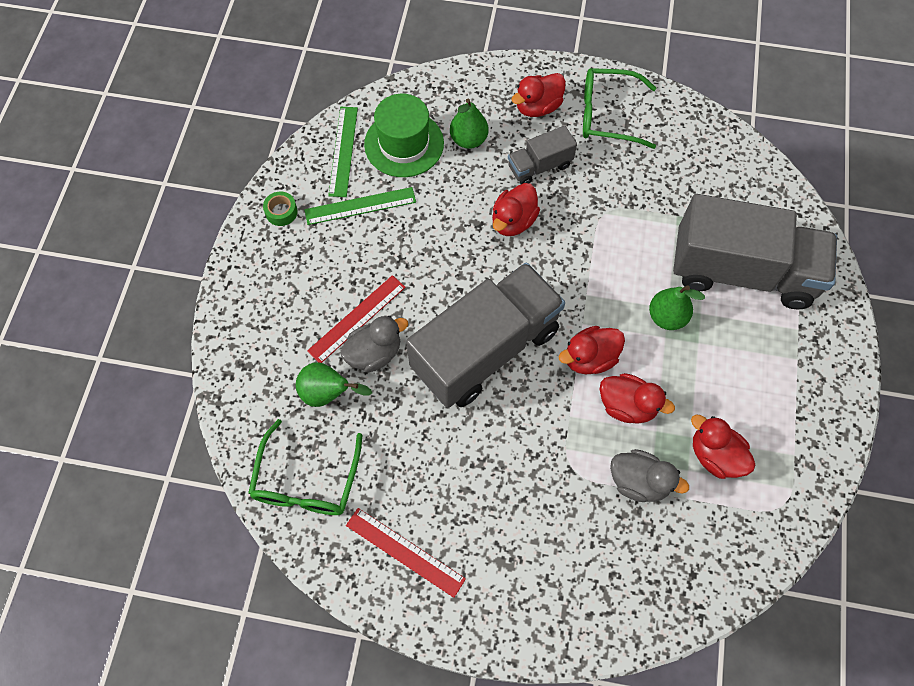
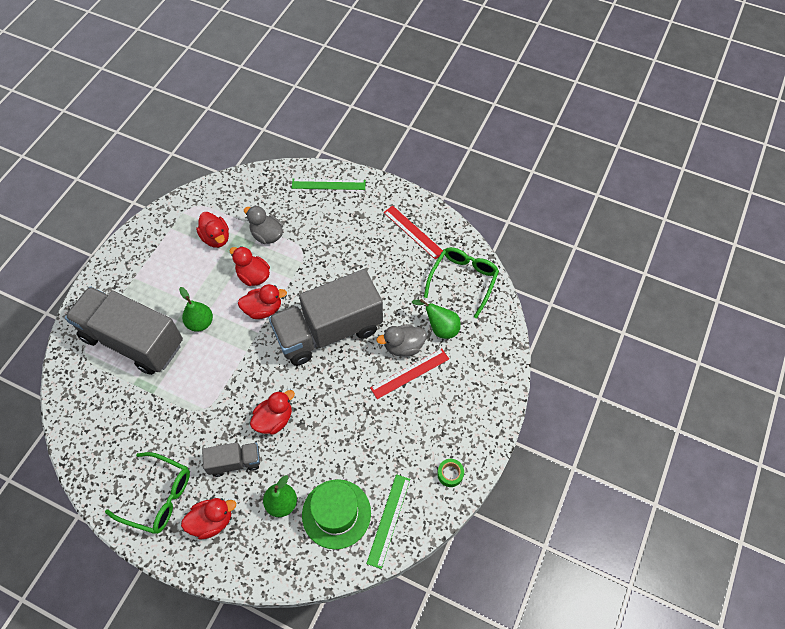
camera: 165 degrees left, 5 degrees down
(360, 206) = (386, 463): green ruler -> green ruler (328, 184)

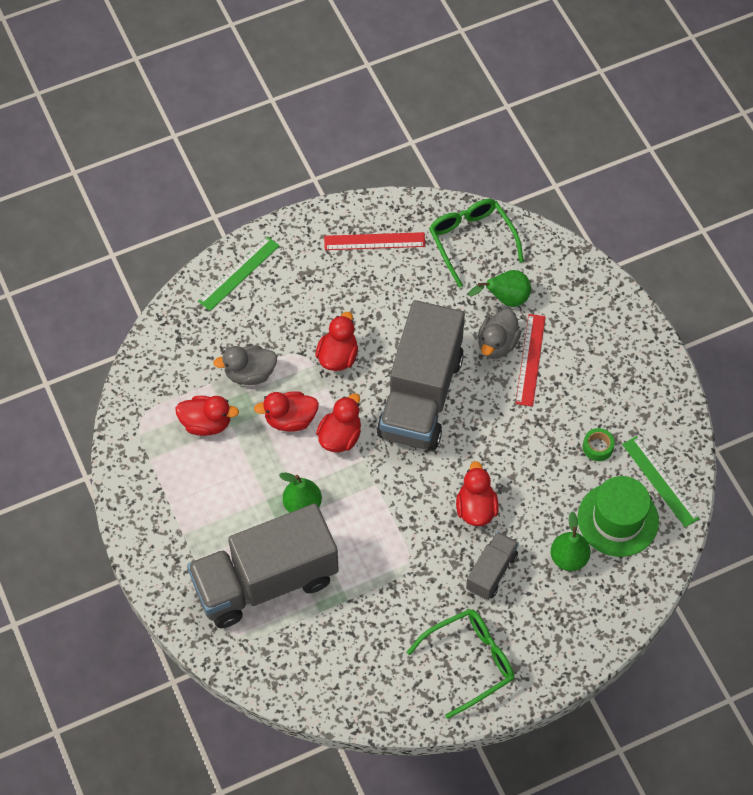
camera: 50 degrees left, 0 degrees up
(212, 521) = (536, 629): red duck -> red duck (338, 356)
(450, 474) = (659, 401): green tape -> green tape (597, 447)

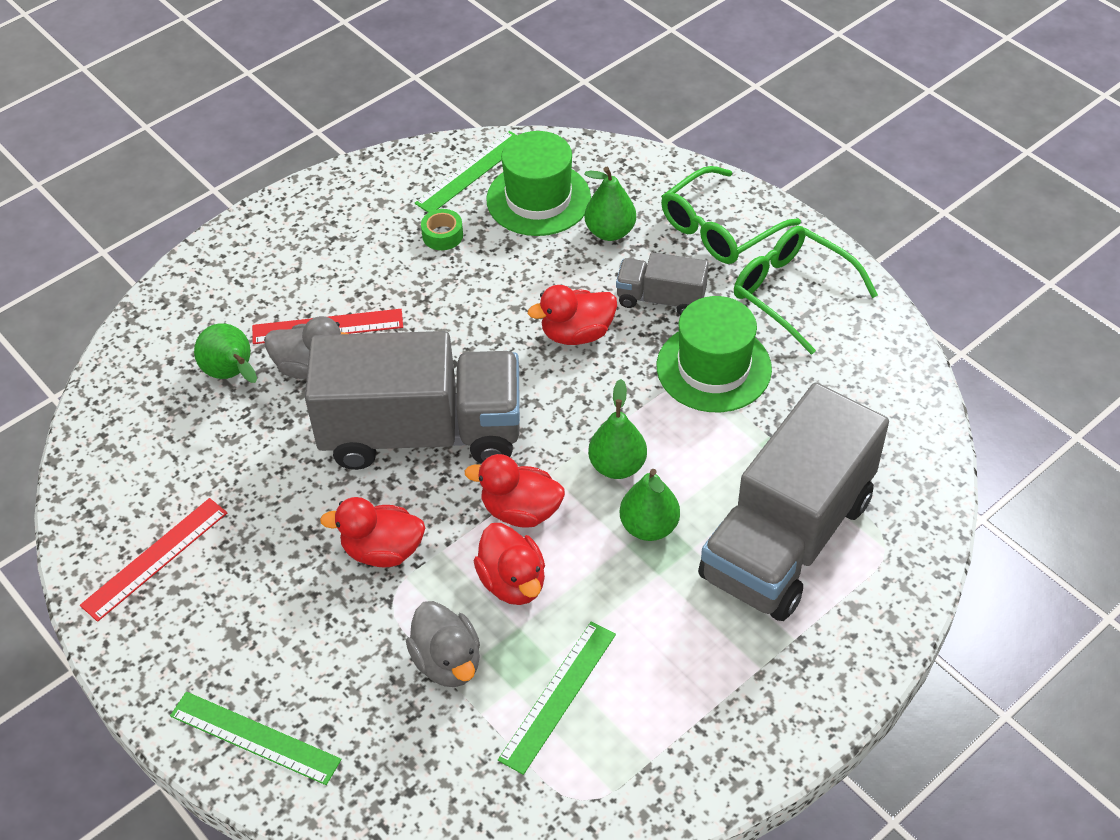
camera: 105 degrees left, 10 degrees down
(206, 423) = (558, 696): red duck -> green ruler
(265, 581) = (787, 538): grey truck -> grey truck turned 75 degrees clockwise
(355, 501) = (617, 466): none -> green pear
(374, 241) = (155, 558): red ruler -> red ruler turned 60 degrees clockwise
(417, 585) = (713, 367): none -> green hat
(471, 241) = (135, 435): green glasses -> green glasses (719, 229)

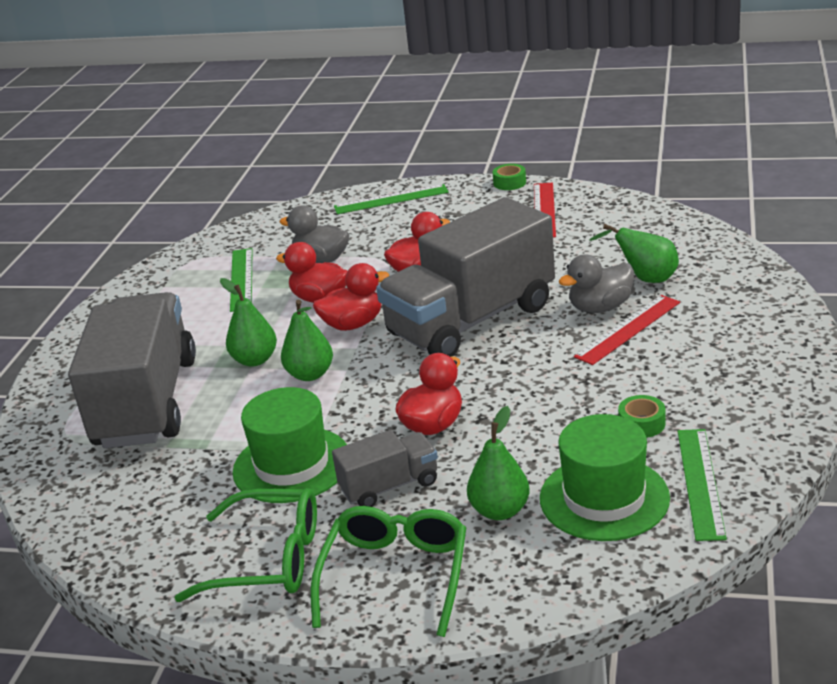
camera: 145 degrees right, 20 degrees down
(110, 651) = (509, 183): none -> green tape

